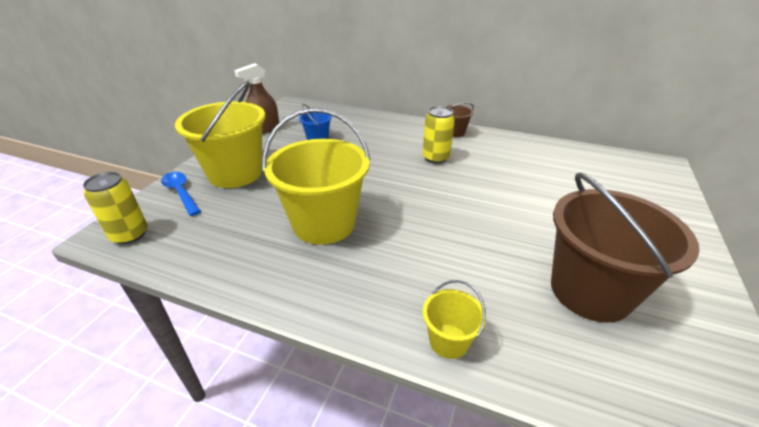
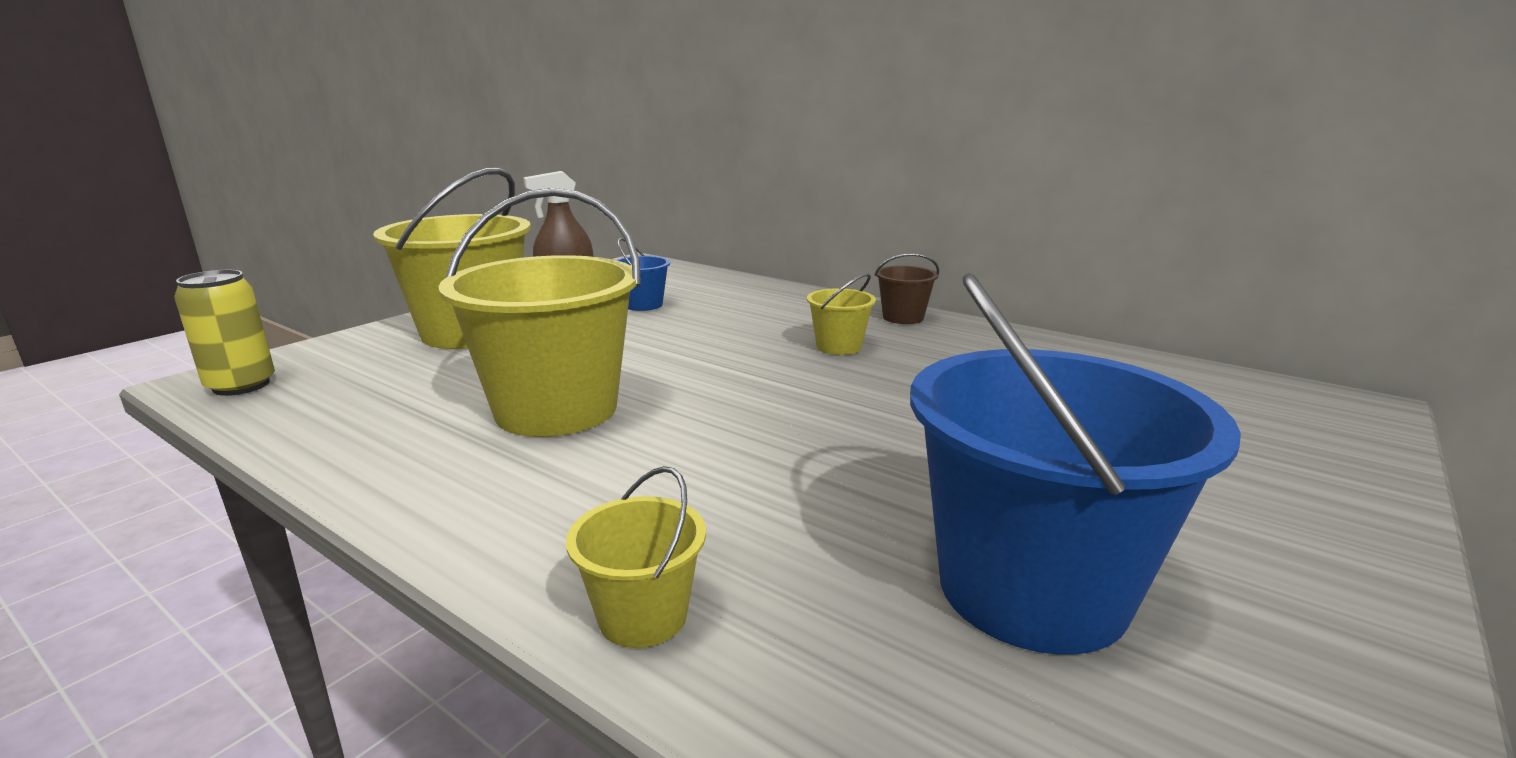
camera: 15 degrees right, 15 degrees down
(181, 193) = (365, 346): blue spoon -> none
(435, 158) = (838, 347): yellow can -> yellow bucket
(590, 291) = (1031, 589): brown bucket -> blue bucket

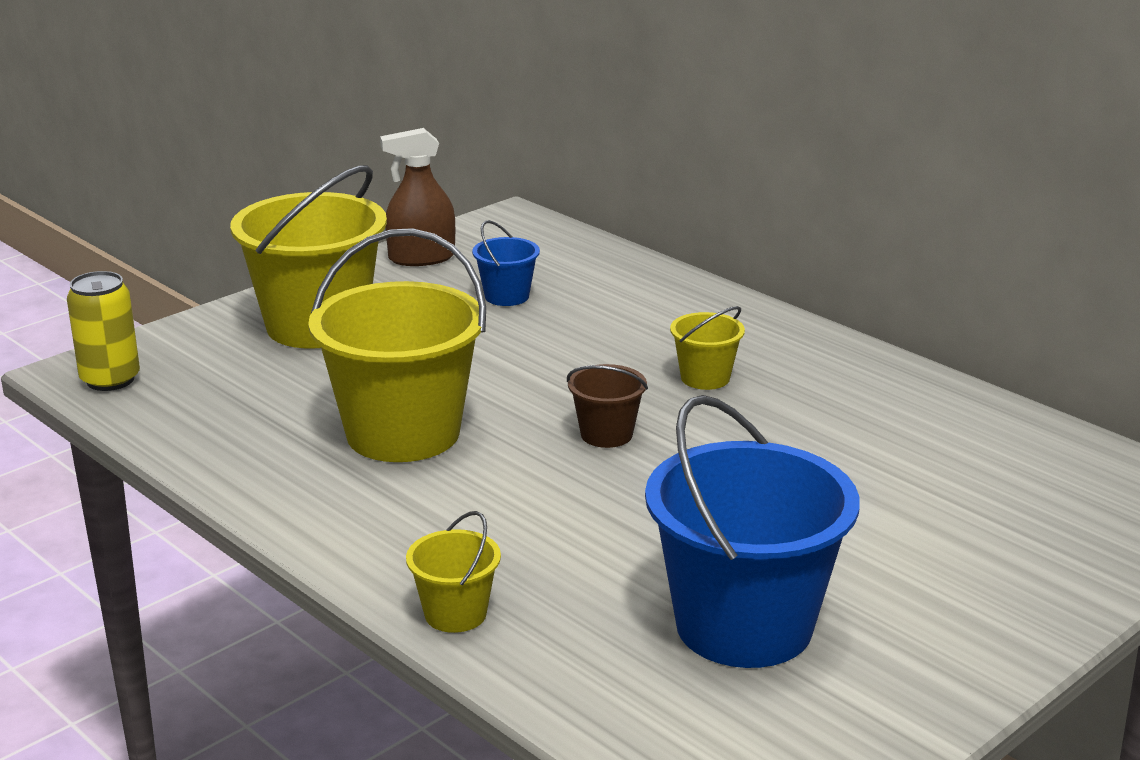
camera: 10 degrees right, 5 degrees up
(903, 317) = (799, 340): brown bucket -> brown bucket (606, 434)

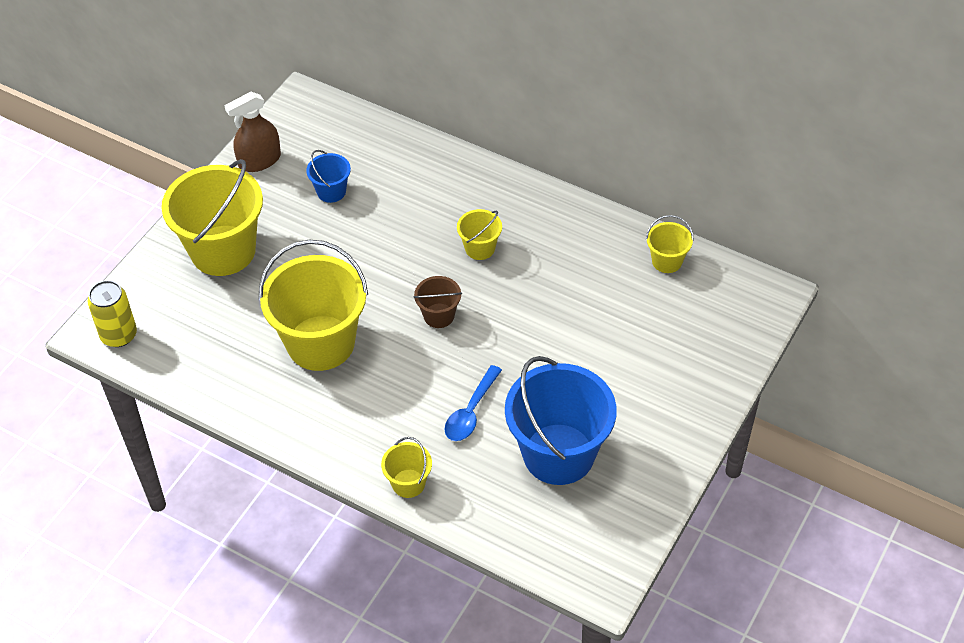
camera: 15 degrees left, 25 degrees up
(608, 547) = (471, 412): none -> blue spoon
(1014, 435) = (667, 261): none -> yellow bucket

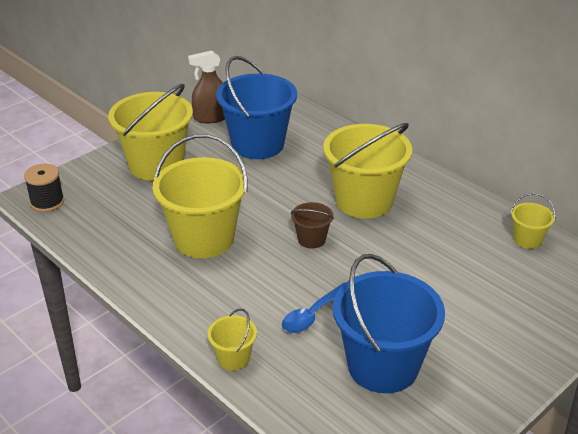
camera: 15 degrees right, 15 degrees down
(119, 335) = (47, 202): yellow can -> black spool
(331, 191) = (258, 144): blue bucket -> blue bucket, size x2.18
(480, 248) = (364, 201): yellow bucket -> yellow bucket, size x2.18

